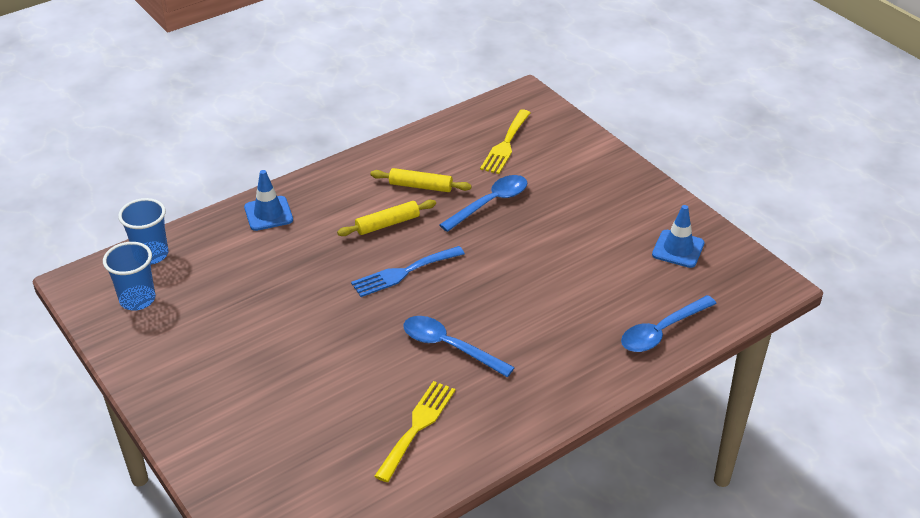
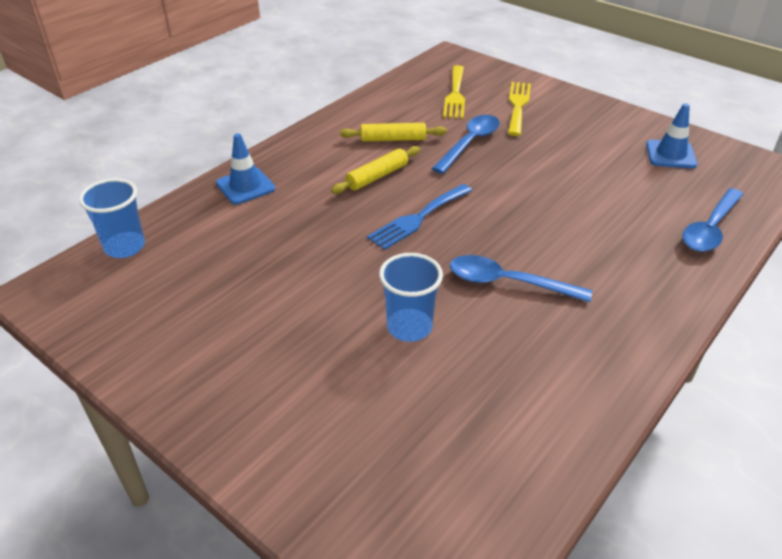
camera: 15 degrees left, 0 degrees up
(137, 299) = (123, 297): blue cup -> blue cup (409, 327)
(417, 426) = (522, 377): yellow fork -> yellow fork (518, 105)

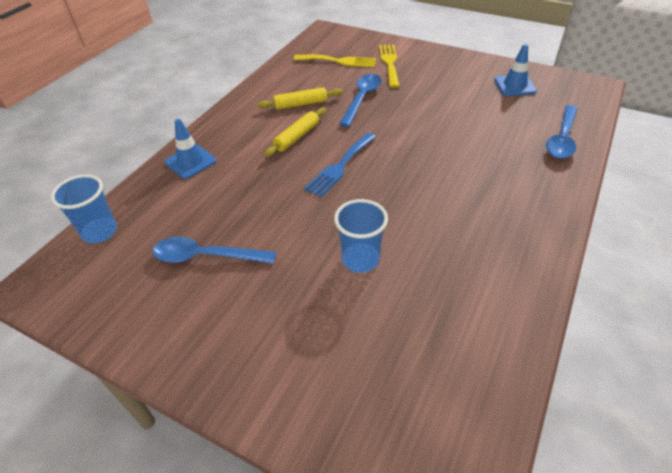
camera: 10 degrees left, 5 degrees up
(455, 95) = (339, 61): yellow fork -> yellow fork turned 75 degrees counterclockwise
(507, 283) = (426, 208): blue spoon -> blue spoon (206, 256)

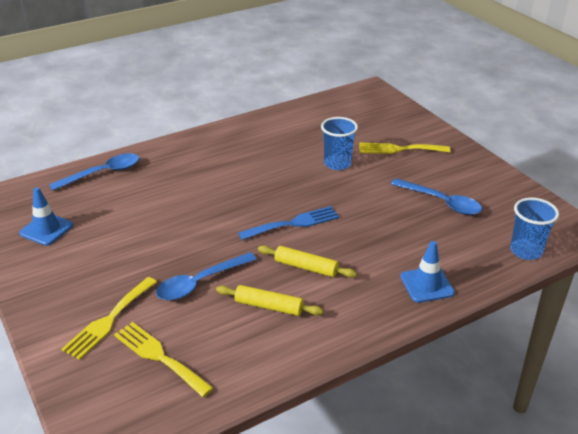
camera: 150 degrees left, 10 degrees down
(297, 137) = (306, 267): yellow rolling pin -> yellow rolling pin turned 45 degrees clockwise
(300, 329) = (399, 149): none -> yellow fork

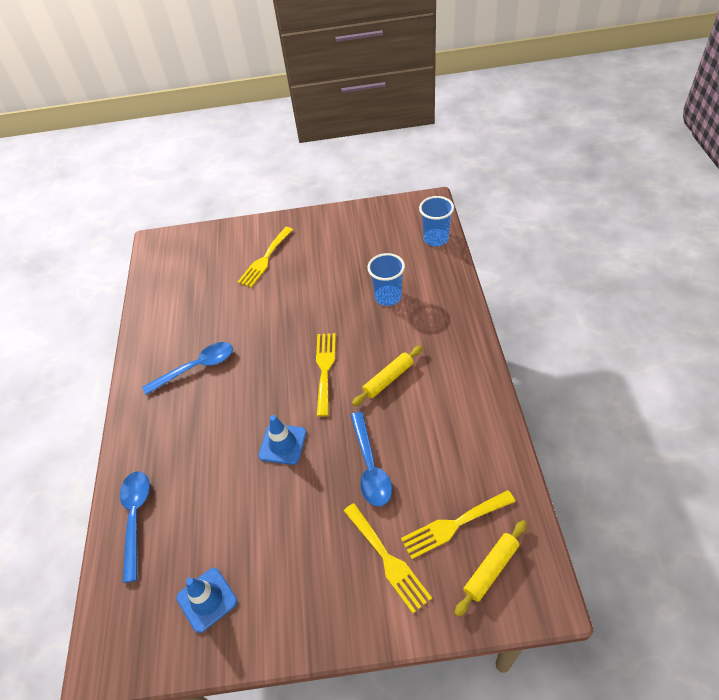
camera: 60 degrees left, 15 degrees up
(269, 306) = (425, 421): yellow rolling pin -> yellow rolling pin (491, 569)
(293, 223) = (325, 369): blue fork -> yellow fork
(337, 164) = (257, 308): blue cup -> blue cup (388, 297)
(426, 285) = (446, 309): blue traffic cone -> blue traffic cone (282, 444)
(441, 202) = (353, 261): blue spoon -> blue spoon (196, 367)

